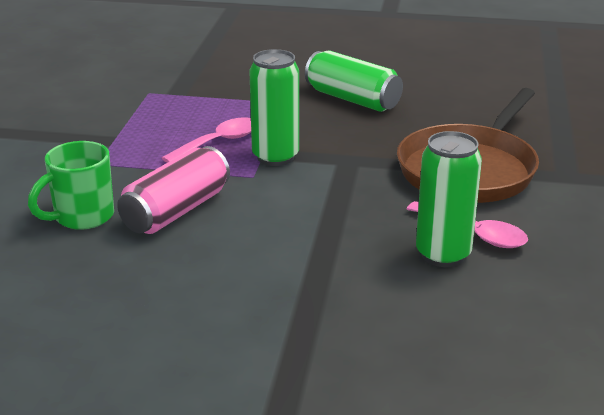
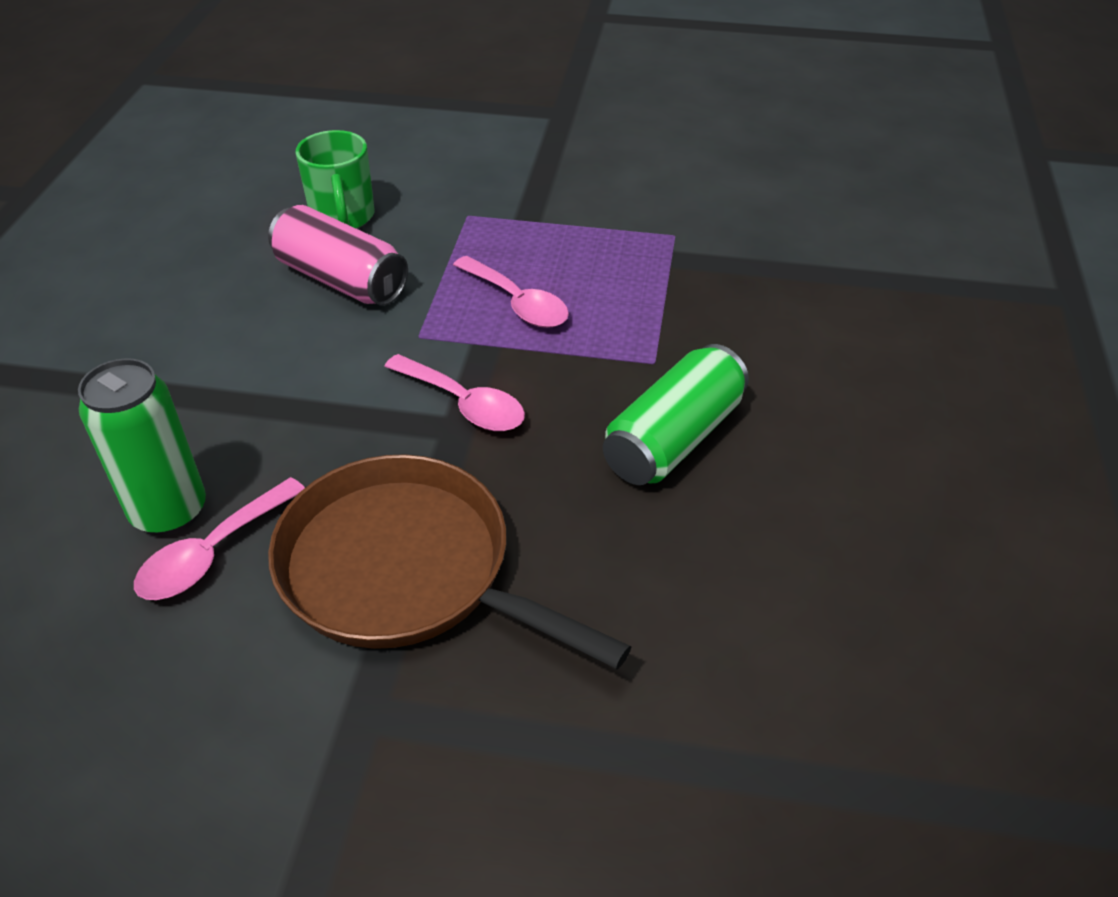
camera: 90 degrees right, 15 degrees up
(82, 217) = (343, 218): green mug -> green mug turned 150 degrees counterclockwise
(275, 157) = (471, 355): green can -> none
(325, 158) = (463, 404): none -> pink spoon

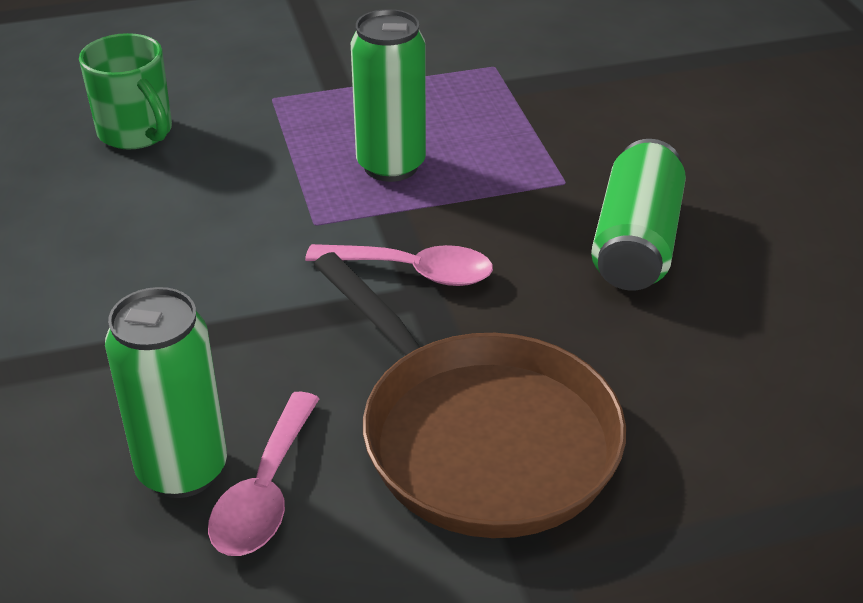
camera: 25 degrees left, 5 degrees down
(341, 280) = (186, 193): pink can -> none
(406, 570) = (480, 437): brown pan -> brown pan turned 135 degrees counterclockwise
(517, 303) = (391, 165): pink spoon -> green can

